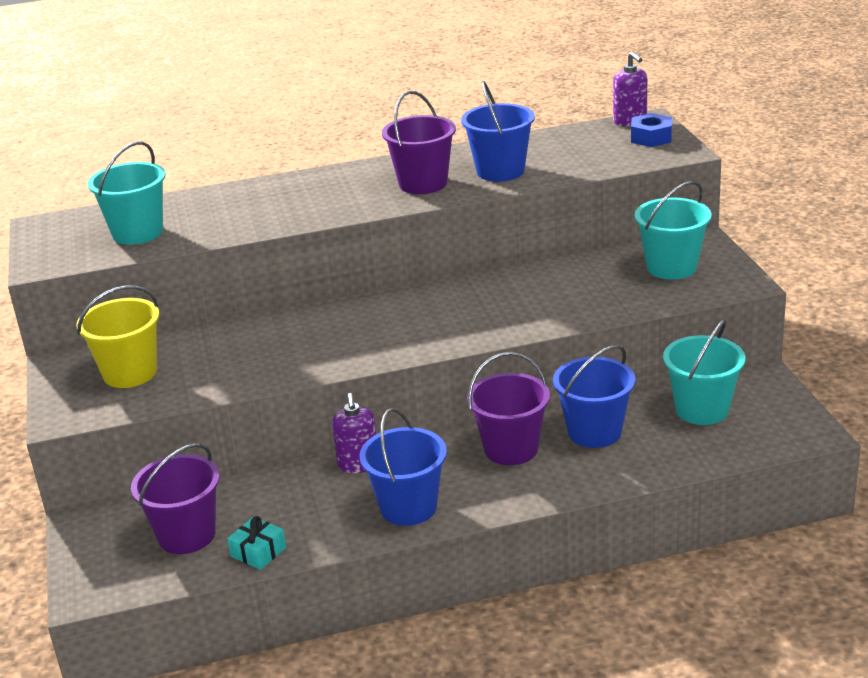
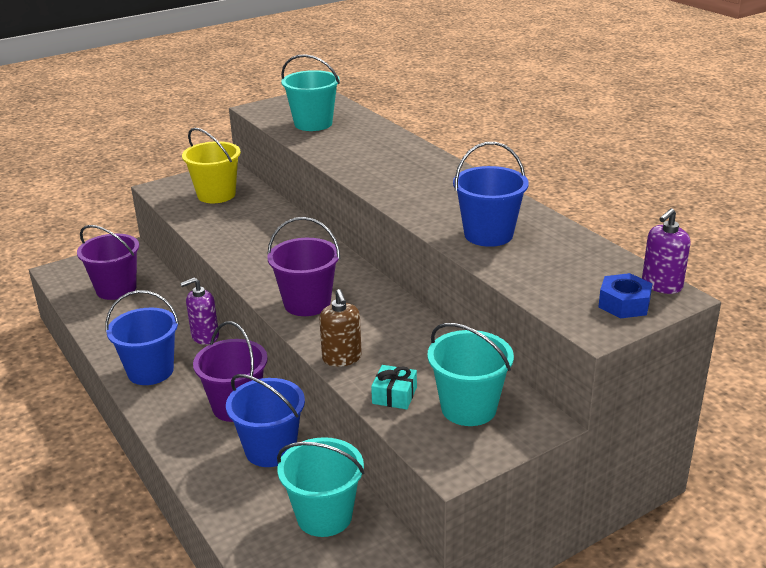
camera: 70 degrees right, 0 degrees up
(258, 552) = (97, 320): turquoise gift -> turquoise gift (394, 395)
(423, 183) = (443, 205): purple bucket -> purple bucket (307, 303)
(565, 317) = (342, 358): none -> brown soap dispenser

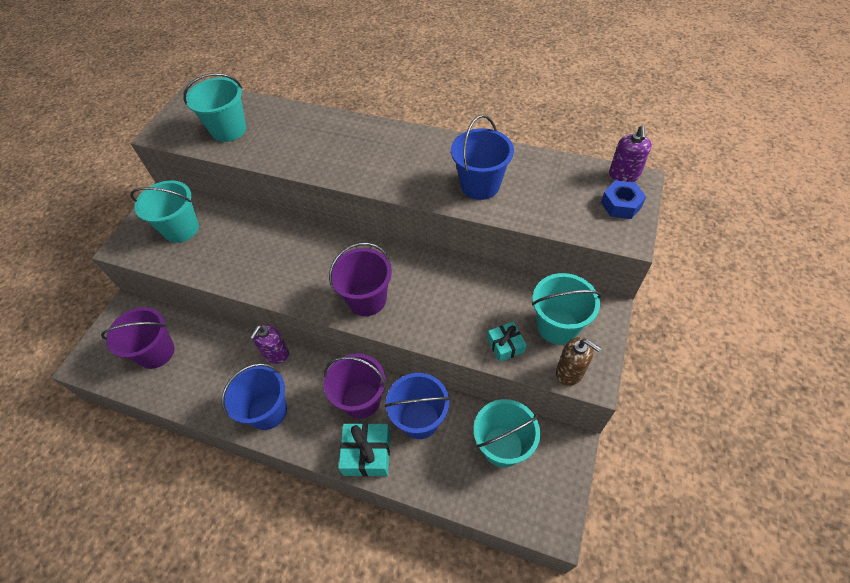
camera: 35 degrees left, 25 degrees up
(193, 446) = (367, 454): none -> turquoise gift
(216, 195) = (181, 229): yellow bucket -> turquoise bucket
(342, 358) = (441, 335): brown soap dispenser -> brown soap dispenser (570, 372)

